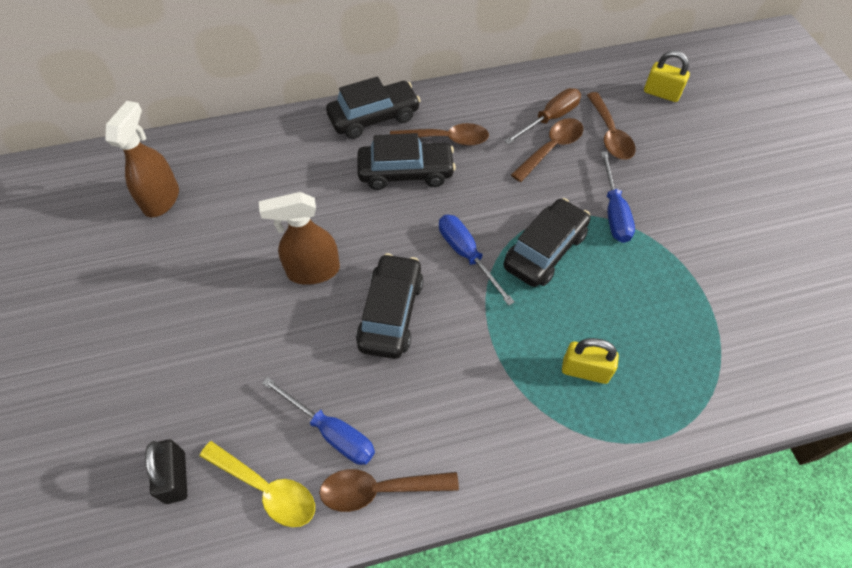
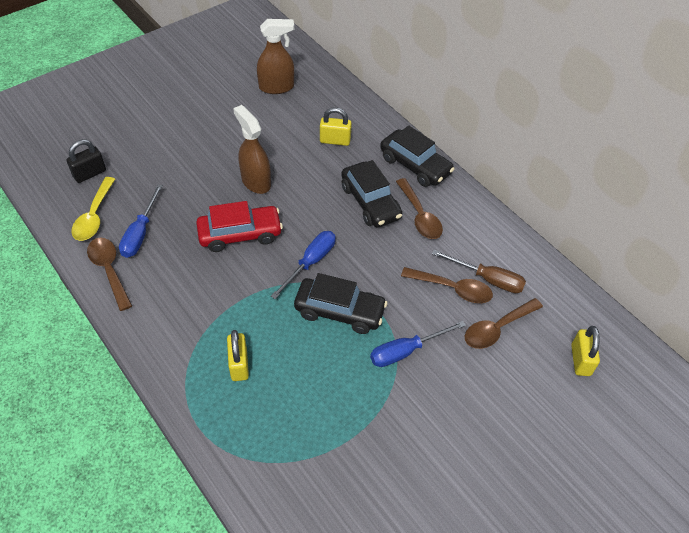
camera: 65 degrees right, 5 degrees down
(293, 172) = (335, 140): none -> yellow padlock
(391, 313) = (240, 234): black car -> red car

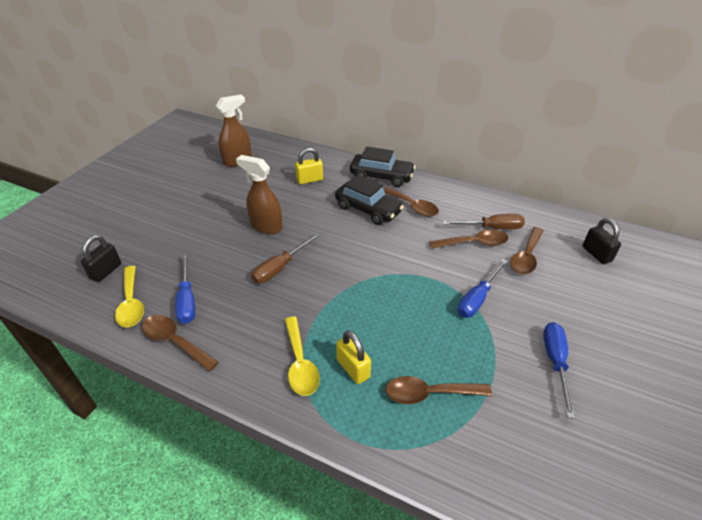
camera: 25 degrees left, 10 degrees down
(198, 338) = (300, 363): none -> yellow spoon
(240, 234) = (280, 268): red car -> brown screwdriver
(288, 419) = (429, 393): none -> brown spoon
(311, 262) = (354, 266): blue screwdriver -> blue screwdriver (555, 362)
(339, 311) = (405, 291): black car -> none
(580, 360) = (596, 254): yellow padlock -> black padlock

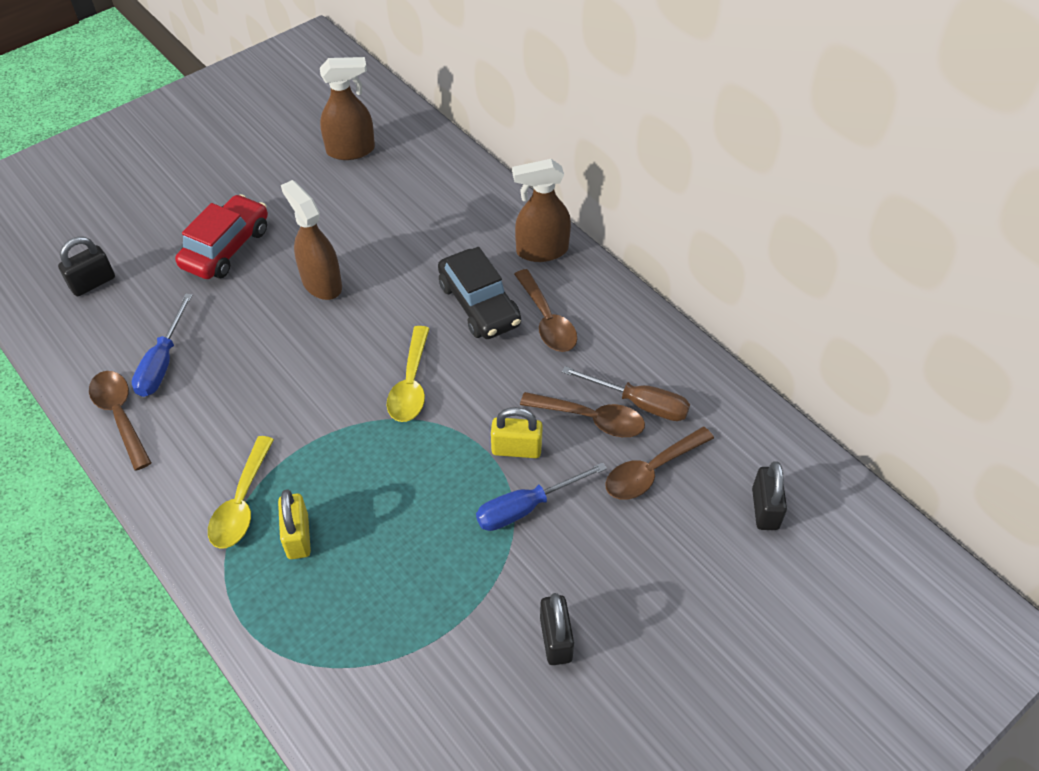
camera: 25 degrees right, 10 degrees up
(131, 303) = (99, 342): yellow spoon -> yellow spoon (411, 384)
(191, 226) = (226, 247): none -> red car
(280, 268) = (300, 357): brown screwdriver -> none
(309, 180) = (431, 221): yellow padlock -> yellow padlock (516, 449)
(381, 176) = (541, 251): black car -> brown spray bottle
(429, 393) = (365, 608): brown spoon -> none
(555, 362) = (555, 639): blue screwdriver -> black padlock

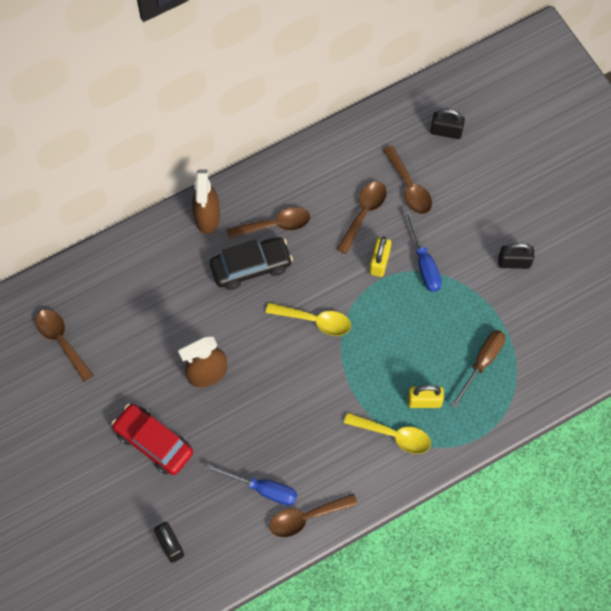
camera: 80 degrees left, 15 degrees up
(351, 150) = (61, 341): brown spray bottle -> brown spoon
(639, 403) = (356, 182): brown screwdriver -> brown screwdriver (482, 363)

